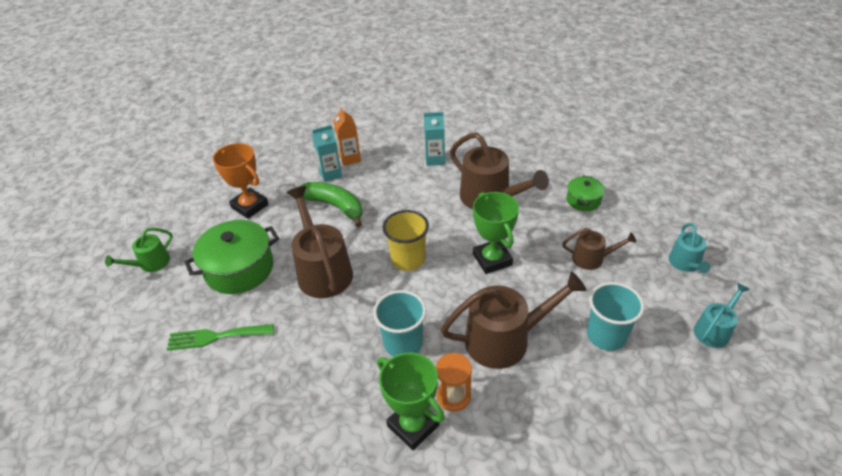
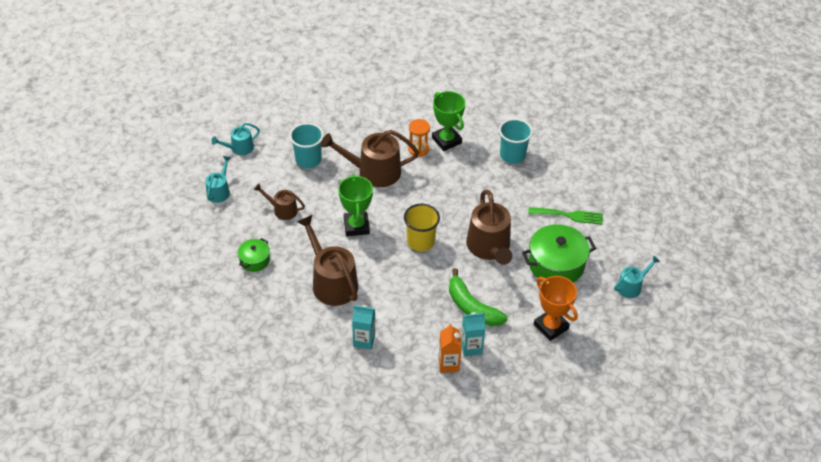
camera: 170 degrees left, 5 degrees up
(151, 263) = (631, 286): green watering can -> turquoise watering can
(403, 343) = (441, 184): turquoise cup -> turquoise cup (512, 155)

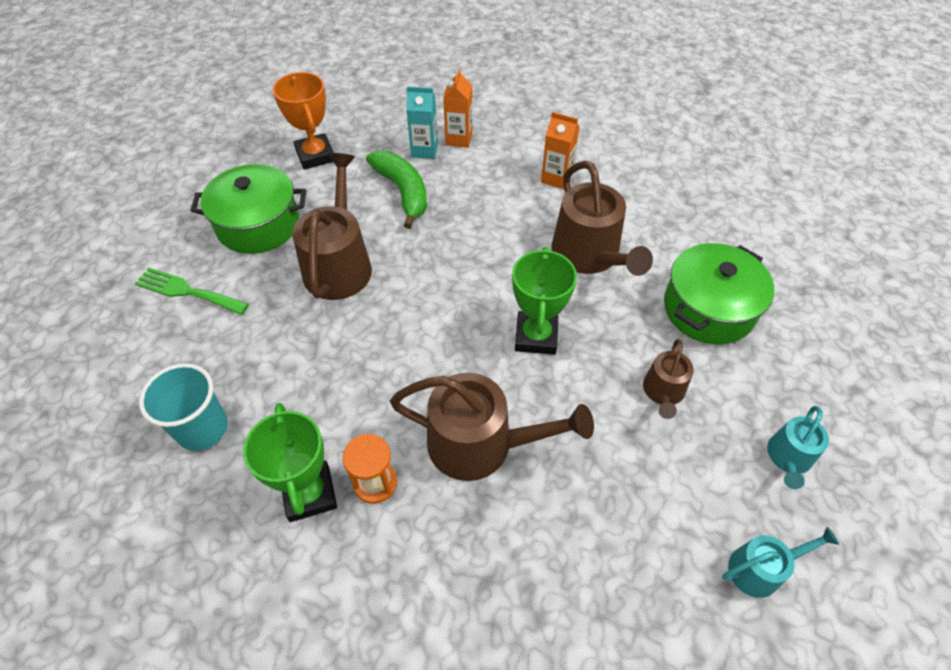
camera: 165 degrees left, 5 degrees up
(254, 260) = (708, 309): green pot -> green pot, size x1.87
(282, 210) = (663, 392): brown watering can -> brown watering can turned 75 degrees clockwise
(308, 160) = (608, 502): turquoise cup -> none
(364, 340) = (556, 178): turquoise carton -> orange carton
(420, 241) = (439, 292): yellow cup -> none
(631, 286) = (181, 181): turquoise watering can -> none

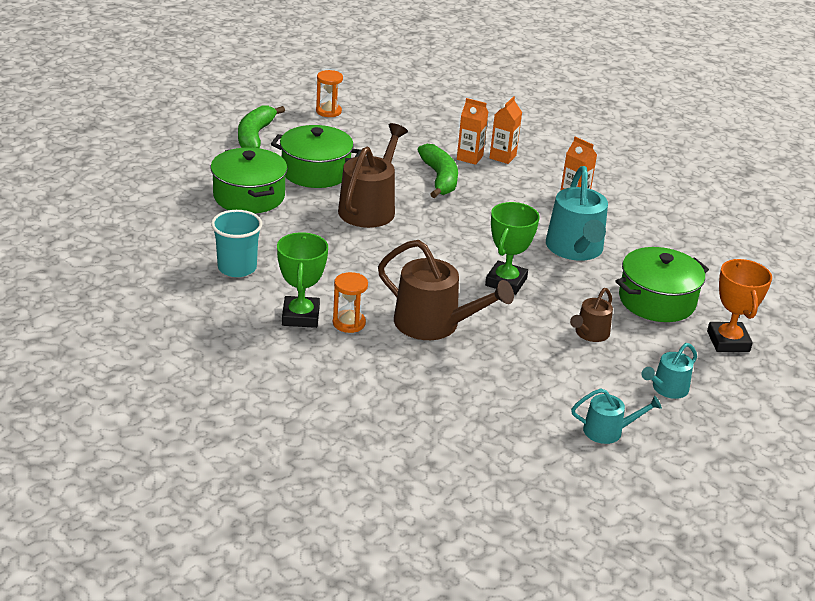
camera: 15 degrees right, 20 degrees down
(171, 189) = (255, 136): none -> green banana
(187, 291) = (249, 196): green fork -> green pot
(247, 126) = (328, 111): none -> orange hourglass
(315, 155) = (377, 141): orange trophy -> orange trophy (728, 341)
(424, 150) = (469, 157): turquoise carton -> orange carton
(589, 255) = (575, 249): brown watering can -> turquoise watering can

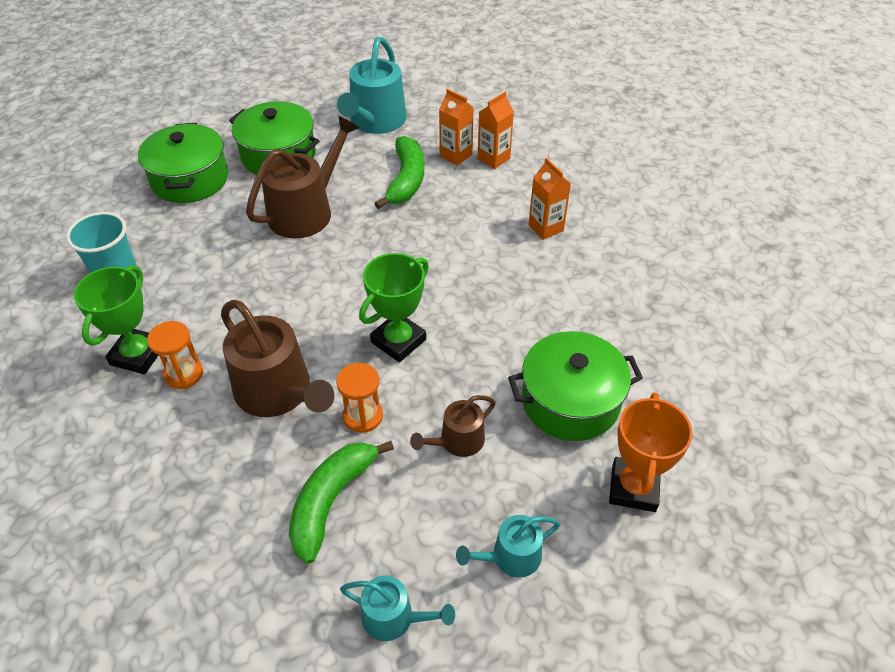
camera: 20 degrees right, 15 degrees up
(255, 136) = (245, 103): green banana -> green banana (331, 501)
(328, 111) = (339, 79): orange hourglass -> orange hourglass (363, 416)
(575, 249) = (509, 303): turquoise watering can -> turquoise watering can (375, 121)

